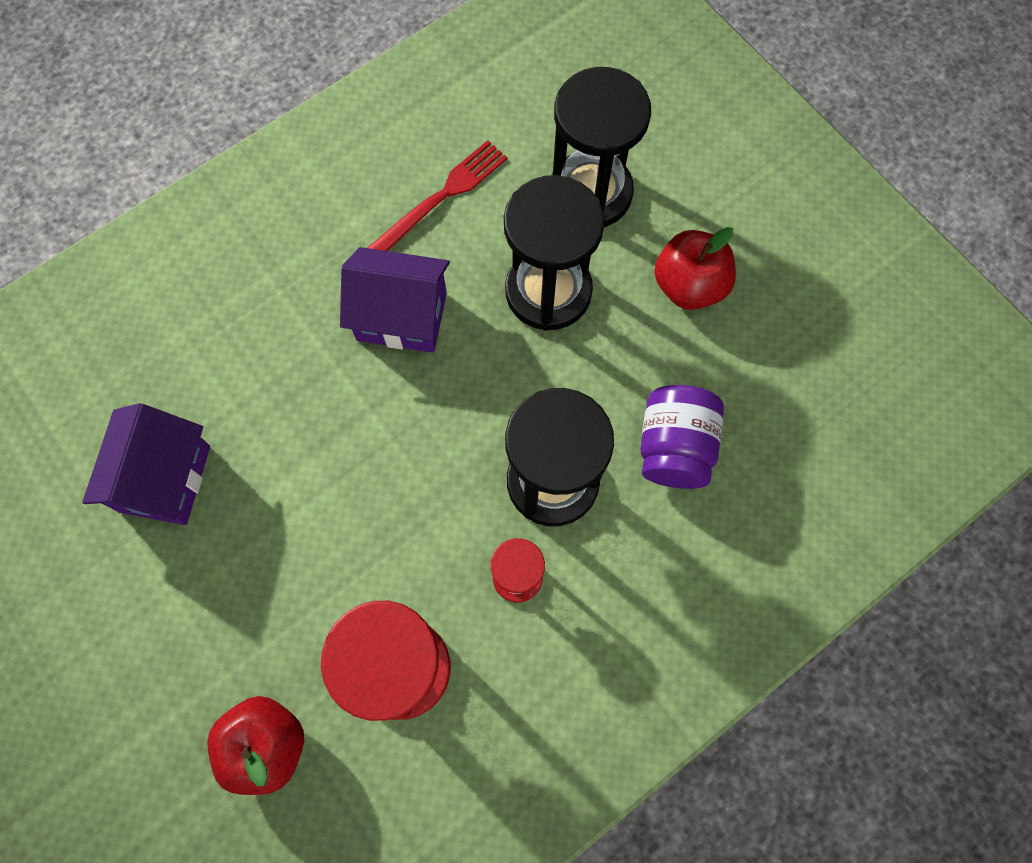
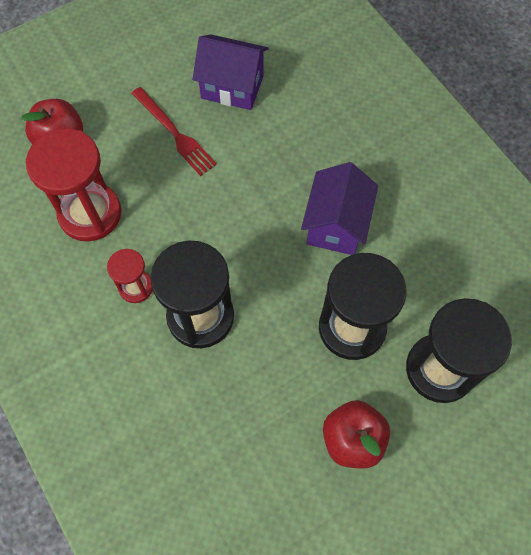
camera: 95 degrees right, 5 degrees down
(442, 197) = (435, 257): red fork -> red fork (174, 133)
(674, 447) = (216, 408): purple jar -> none

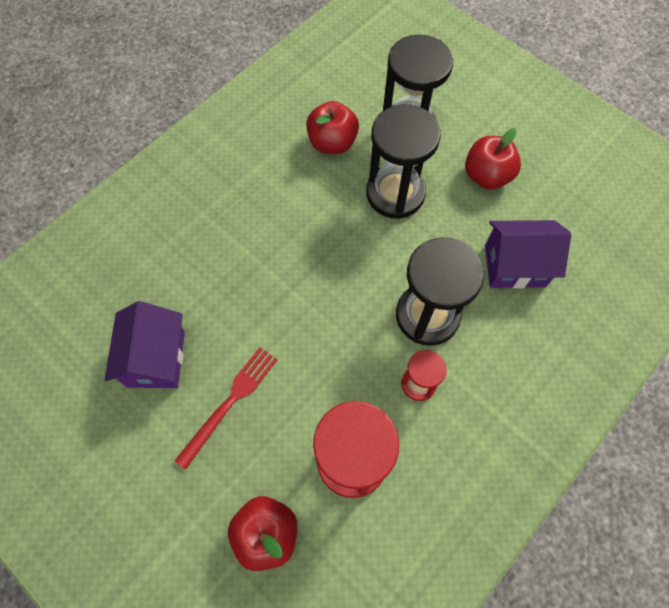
camera: 105 degrees left, 0 degrees up
(336, 225) = (300, 224): purple house -> purple house (515, 265)
(434, 280) = (332, 143): none -> red apple

